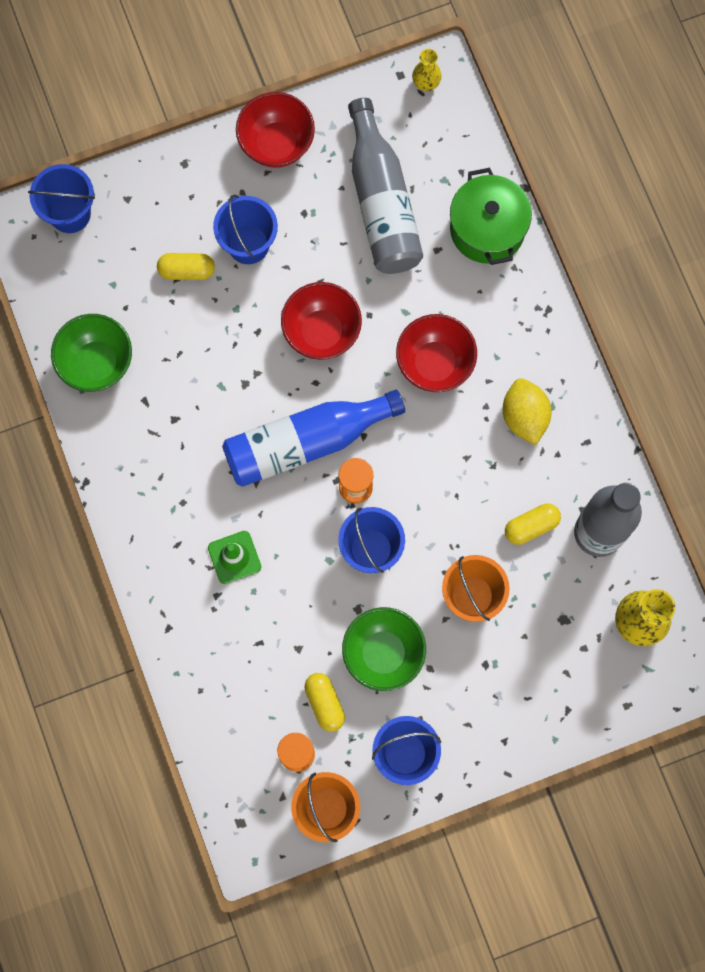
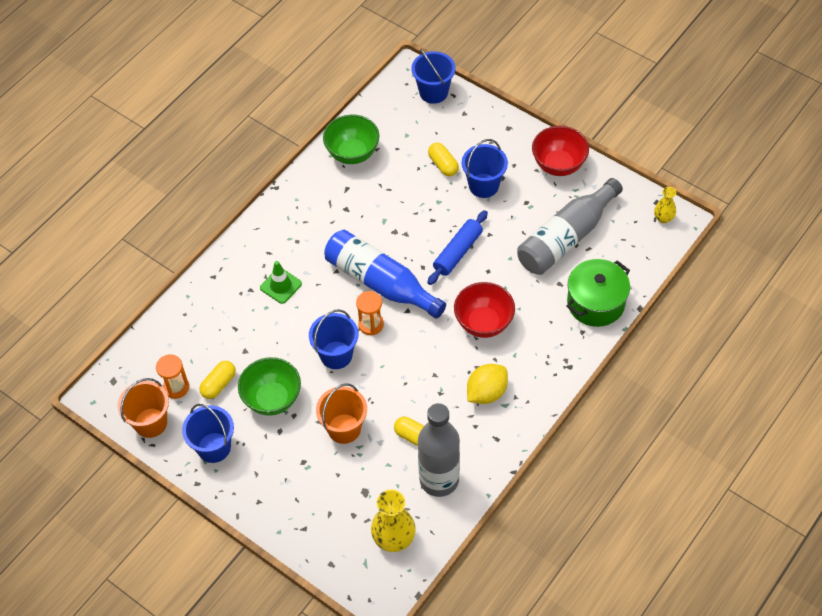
camera: 60 degrees right, 20 degrees down
(322, 332) = (457, 252): red bowl -> blue rolling pin

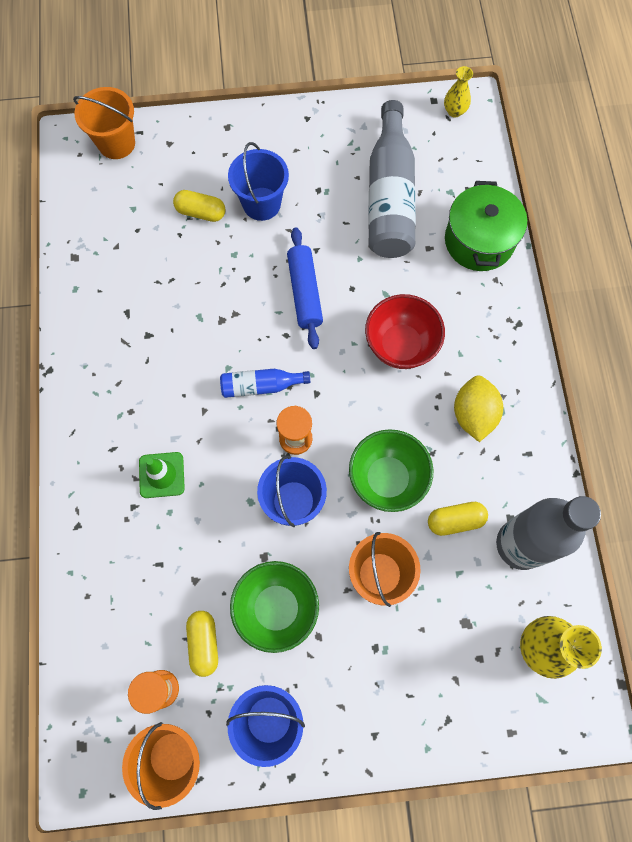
camera: 45 degrees left, 15 degrees up
(352, 153) = (96, 270): green bowl -> green bowl (387, 478)
(380, 282) = (261, 386): blue bottle -> blue bottle, size x0.50
(433, 92) = (116, 143): blue bucket -> orange bucket
(558, 165) = (311, 129): red bowl -> none

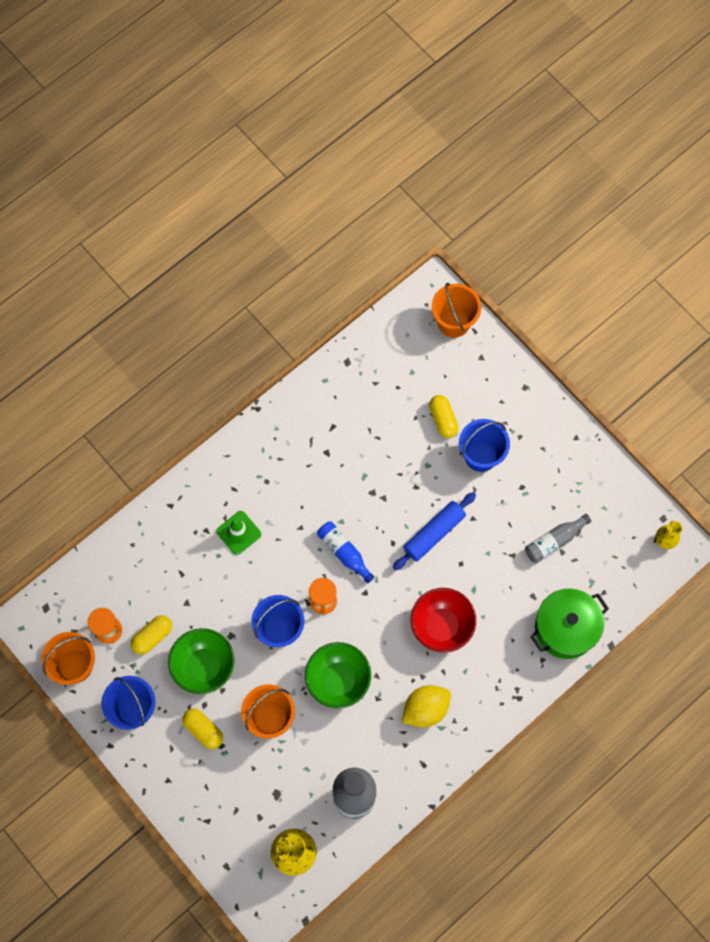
camera: 55 degrees right, 0 degrees up
(390, 197) = (554, 541): grey bottle -> grey bottle, size x0.50
(455, 520) = (340, 744): yellow capsule -> yellow capsule (203, 730)

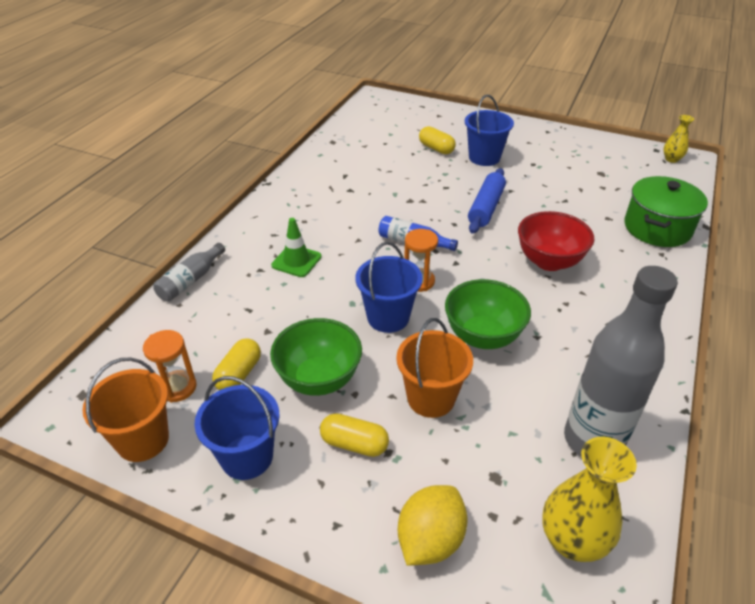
camera: 25 degrees left, 30 degrees down
(425, 709) = (593, 327): yellow lemon -> yellow lemon (430, 539)
(453, 322) = (403, 106): orange bucket -> none
(554, 541) = (590, 183): grey bottle -> grey bottle (190, 280)

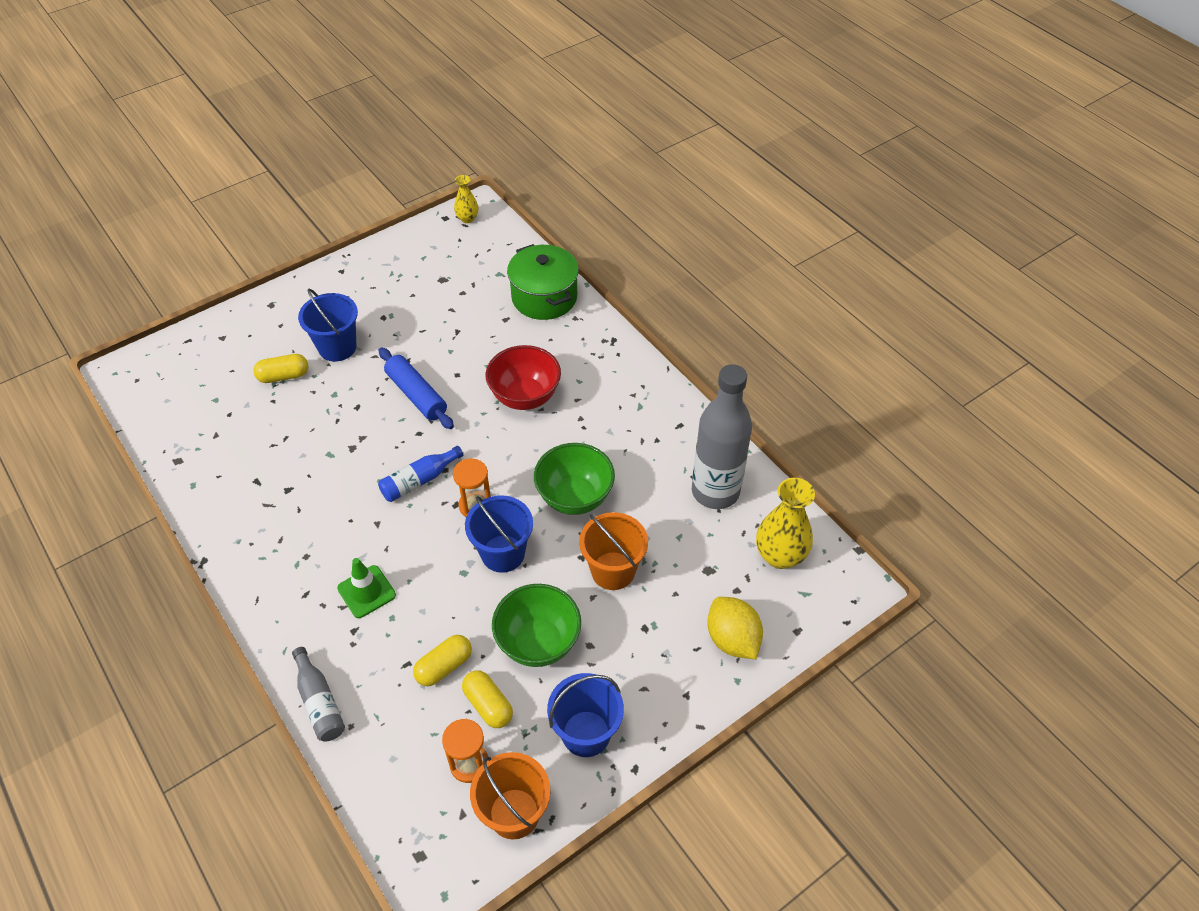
camera: 60 degrees left, 10 degrees up
(354, 444) = (622, 648): yellow capsule -> yellow capsule (444, 666)

